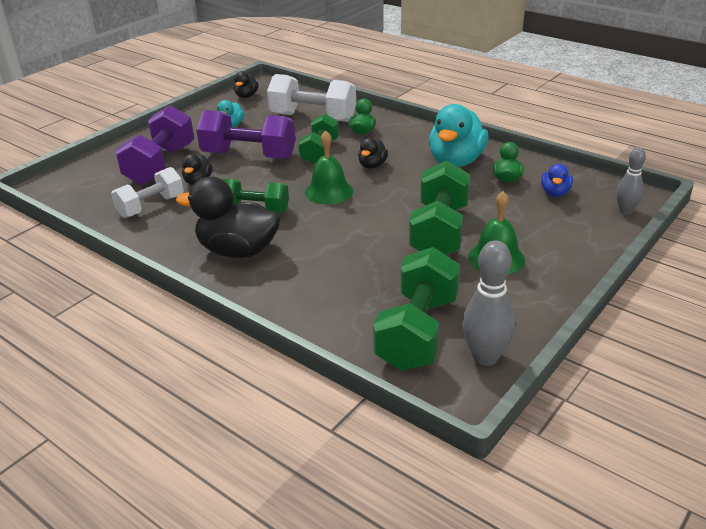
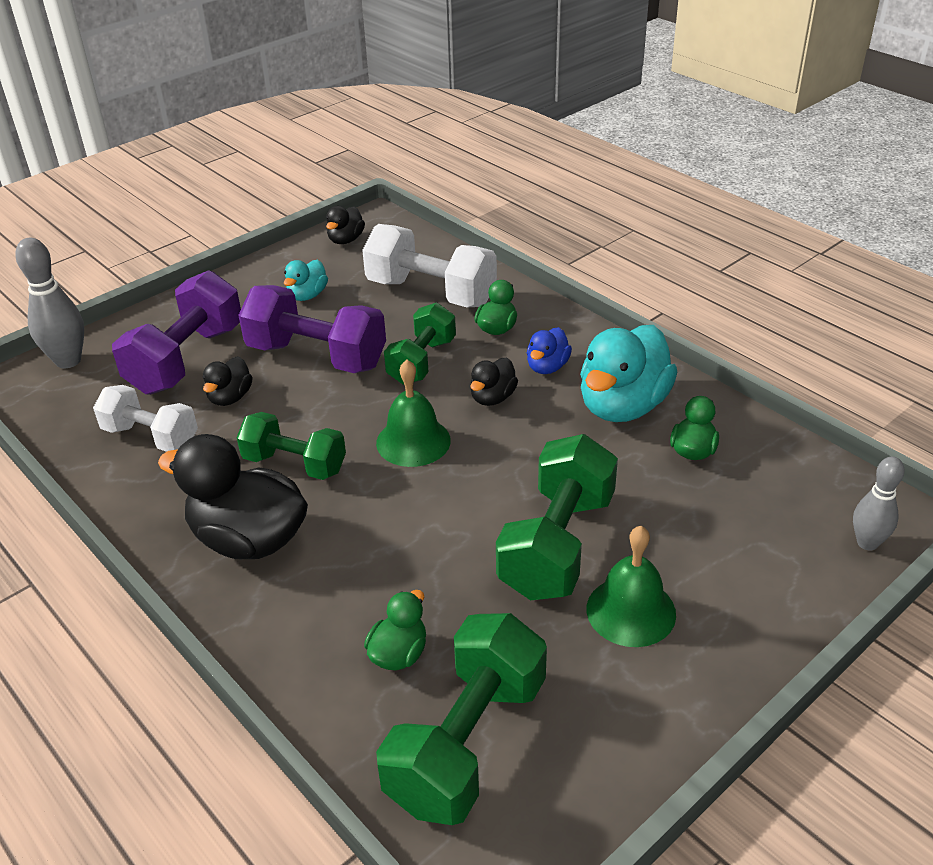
camera: 10 degrees right, 5 degrees up
(151, 206) = (151, 436): white dumbbell -> white dumbbell turned 60 degrees clockwise
(358, 295) = (399, 654): none -> green duck
(485, 357) = (557, 811): grey bowling pin -> grey bowling pin (68, 361)
(555, 193) = (762, 490): blue duck -> blue duck (547, 367)

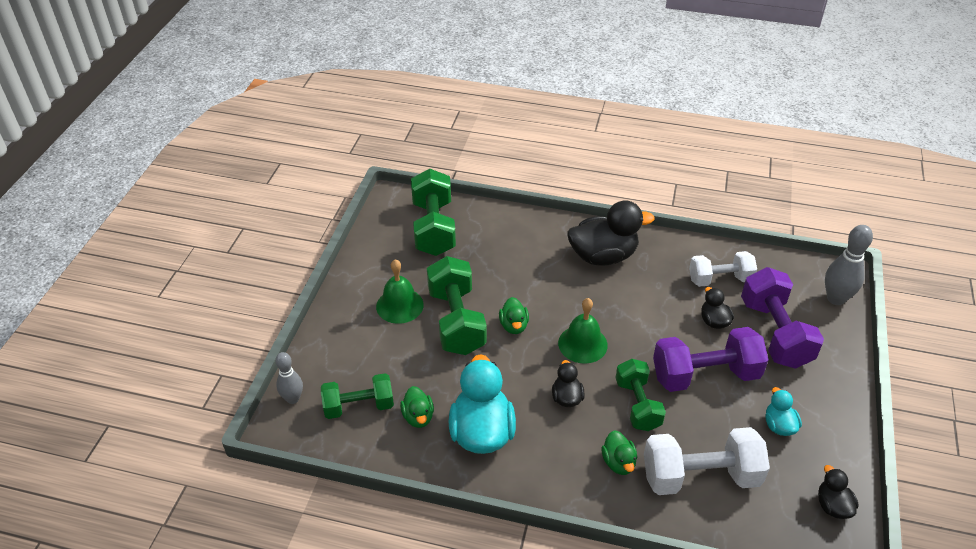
camera: 145 degrees right, 5 degrees up
(295, 464) = (628, 300): green dumbbell -> green dumbbell (359, 406)
(399, 654) = (487, 244): green duck -> green duck (514, 326)
(547, 367) = (554, 442): blue duck -> none

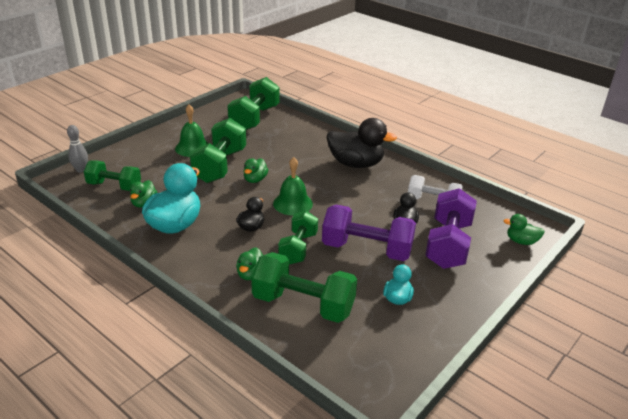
camera: 25 degrees right, 10 degrees down
(700, 476) = (303, 304): white dumbbell -> green dumbbell
(832, 506) = (394, 363): black duck -> none
(835, 299) = (521, 241): grey bowling pin -> green duck

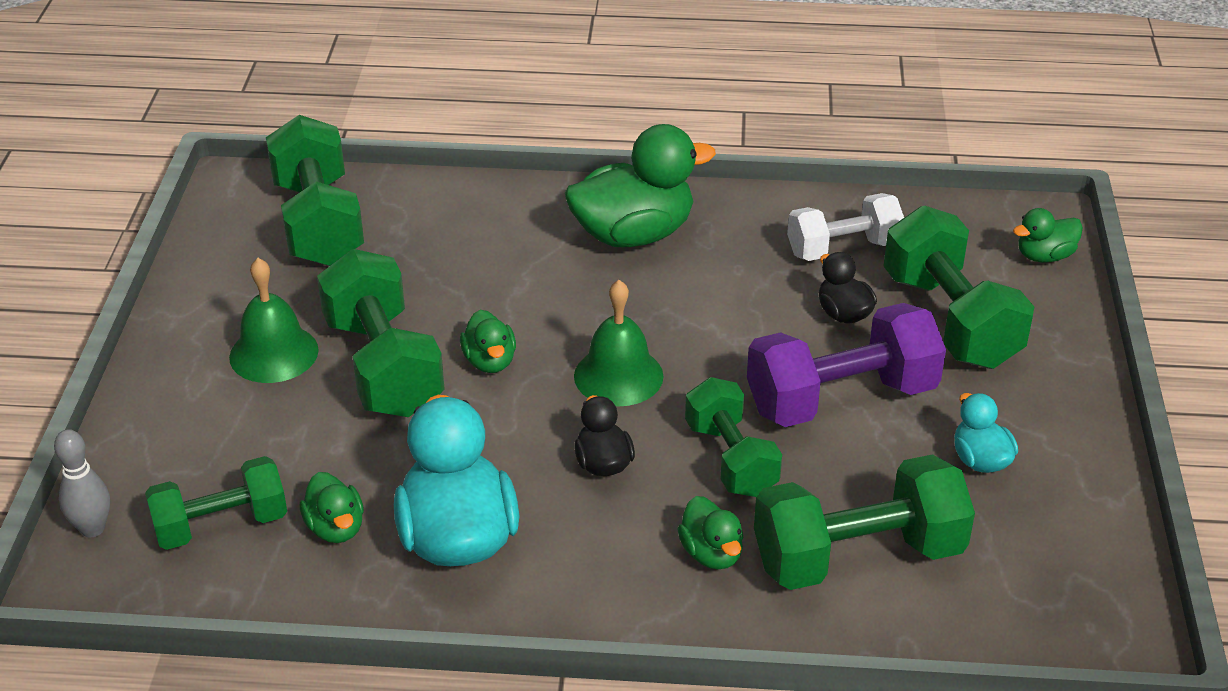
camera: 35 degrees left, 5 degrees up
(356, 164) = (633, 234): black duck -> green duck
(448, 244) = (950, 320): purple dumbbell -> green dumbbell

